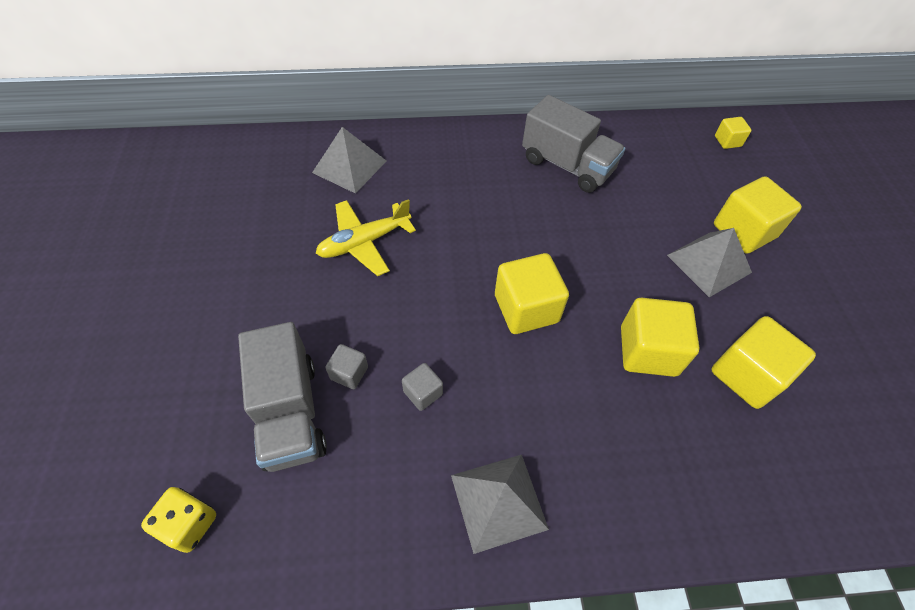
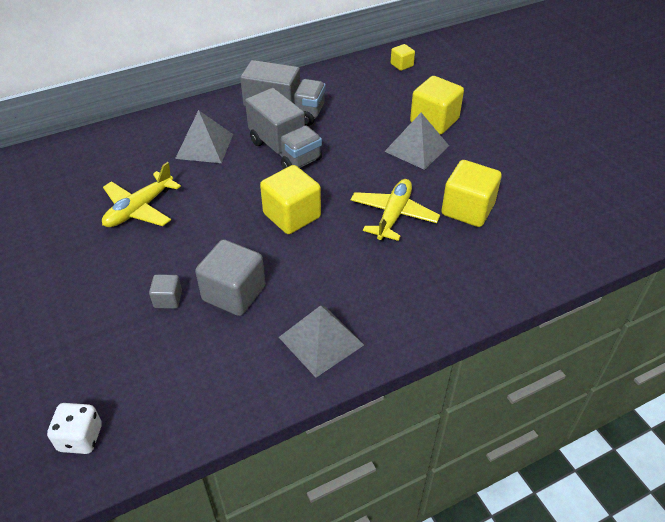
camera: 20 degrees left, 10 degrees down
(189, 524) = (80, 438): yellow dice -> white dice
(290, 413) = (131, 340): grey truck -> grey truck (285, 151)
(349, 166) = (101, 159): grey pyramid -> grey pyramid (204, 146)
(423, 393) = (234, 293): grey cube -> grey cube, size x1.95
(648, 351) = (393, 215): yellow cube -> yellow plane

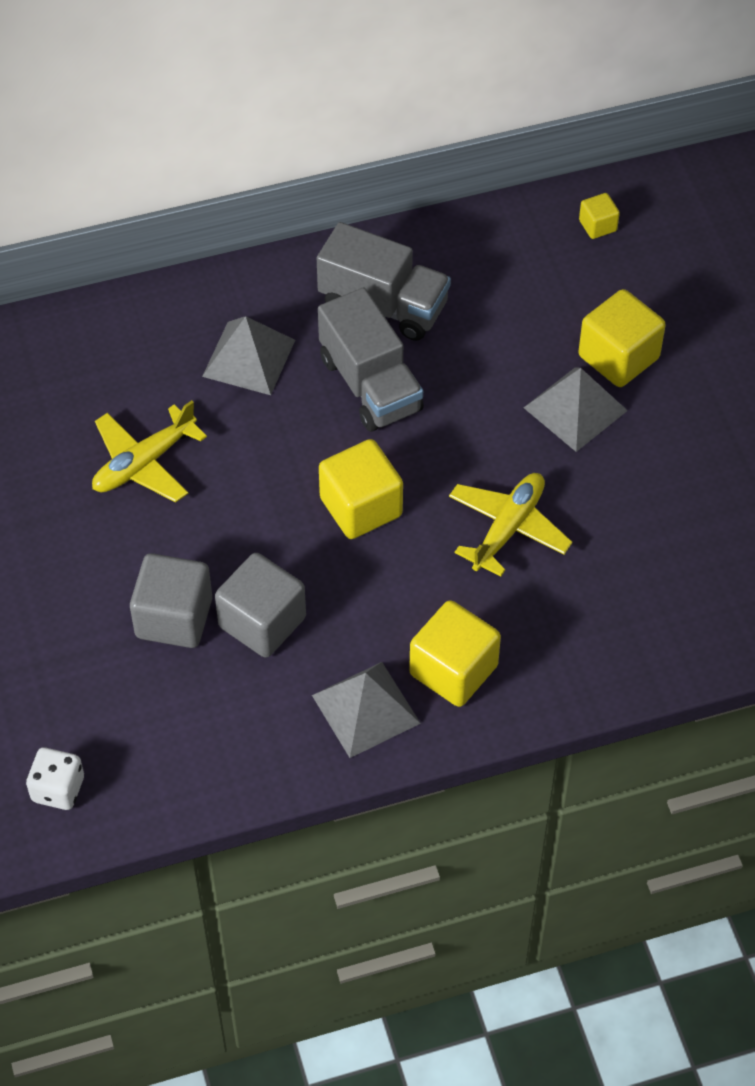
camera: 10 degrees right, 10 degrees up
(168, 299) = (174, 618): grey cube -> grey cube, size x1.95
(467, 209) = (620, 534): yellow cube -> yellow cube (453, 670)

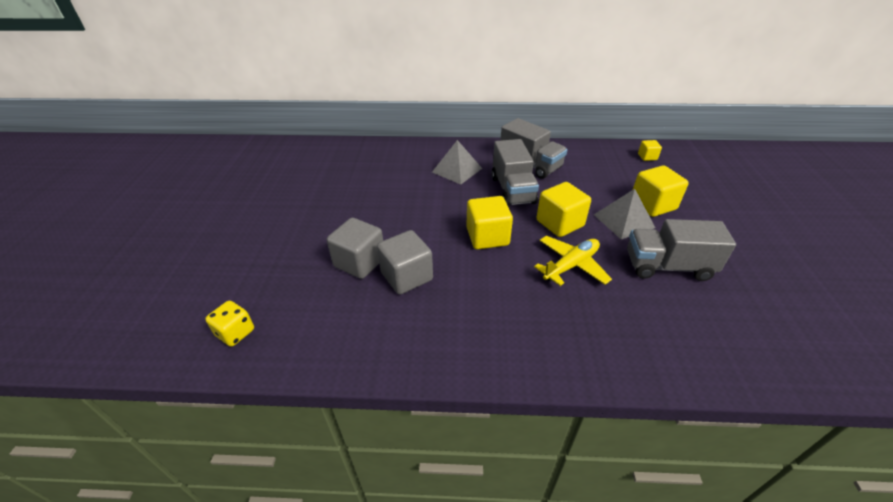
camera: 20 degrees right, 15 degrees down
(58, 789) = (235, 333): white dice -> yellow dice
(144, 463) = (385, 196): yellow plane -> none
(366, 709) = (446, 341): grey pyramid -> none
(453, 670) = (513, 333): yellow cube -> yellow cube (560, 223)
(652, 488) = (667, 266): none -> grey truck

